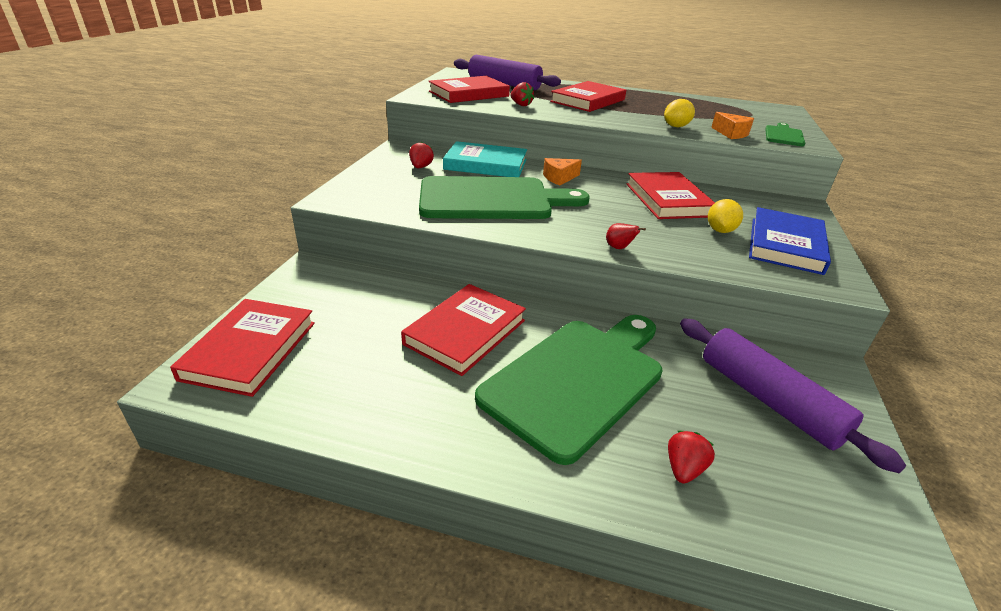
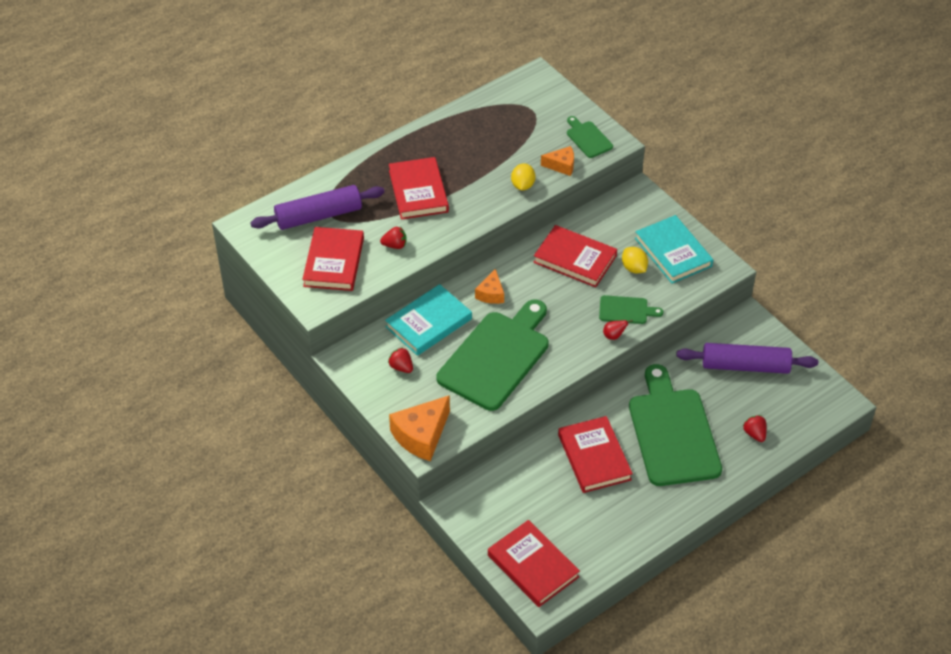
camera: 50 degrees left, 15 degrees up
(348, 194) = (421, 435): none -> orange cheese
(663, 244) = (626, 310): none -> green cutting board
(785, 245) = (673, 252): blue book -> turquoise book

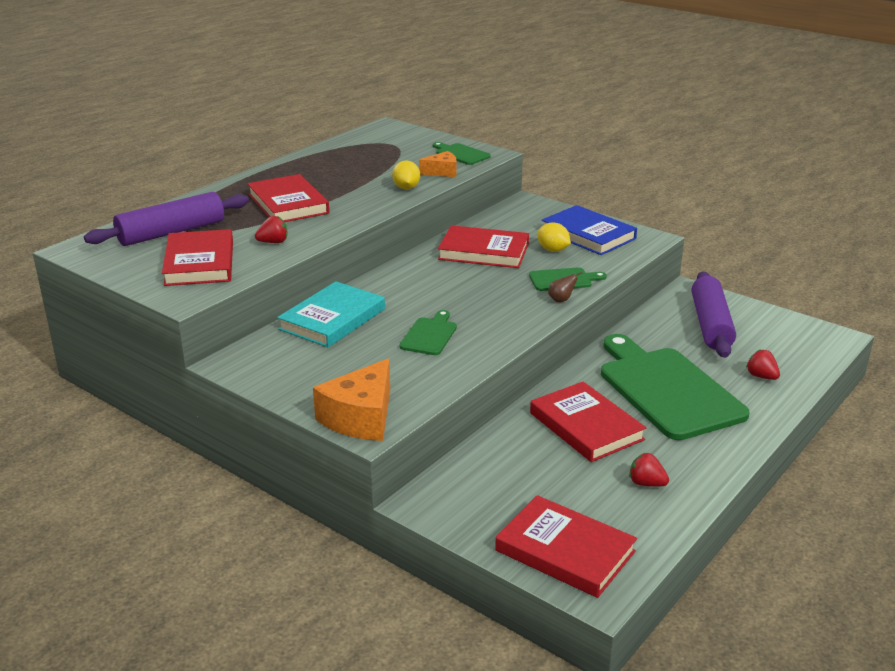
camera: 15 degrees left, 20 degrees down
(401, 367) = (311, 360): red strawberry -> red strawberry (646, 483)
(491, 294) = (399, 287): orange cheese -> none
(496, 357) = (429, 335): green cutting board -> green cutting board, size x0.45
(614, 336) = (561, 300): red pear -> brown pear
(673, 252) = (588, 234): turquoise book -> blue book
(745, 366) = (710, 325): purple rolling pin -> purple rolling pin turned 75 degrees counterclockwise

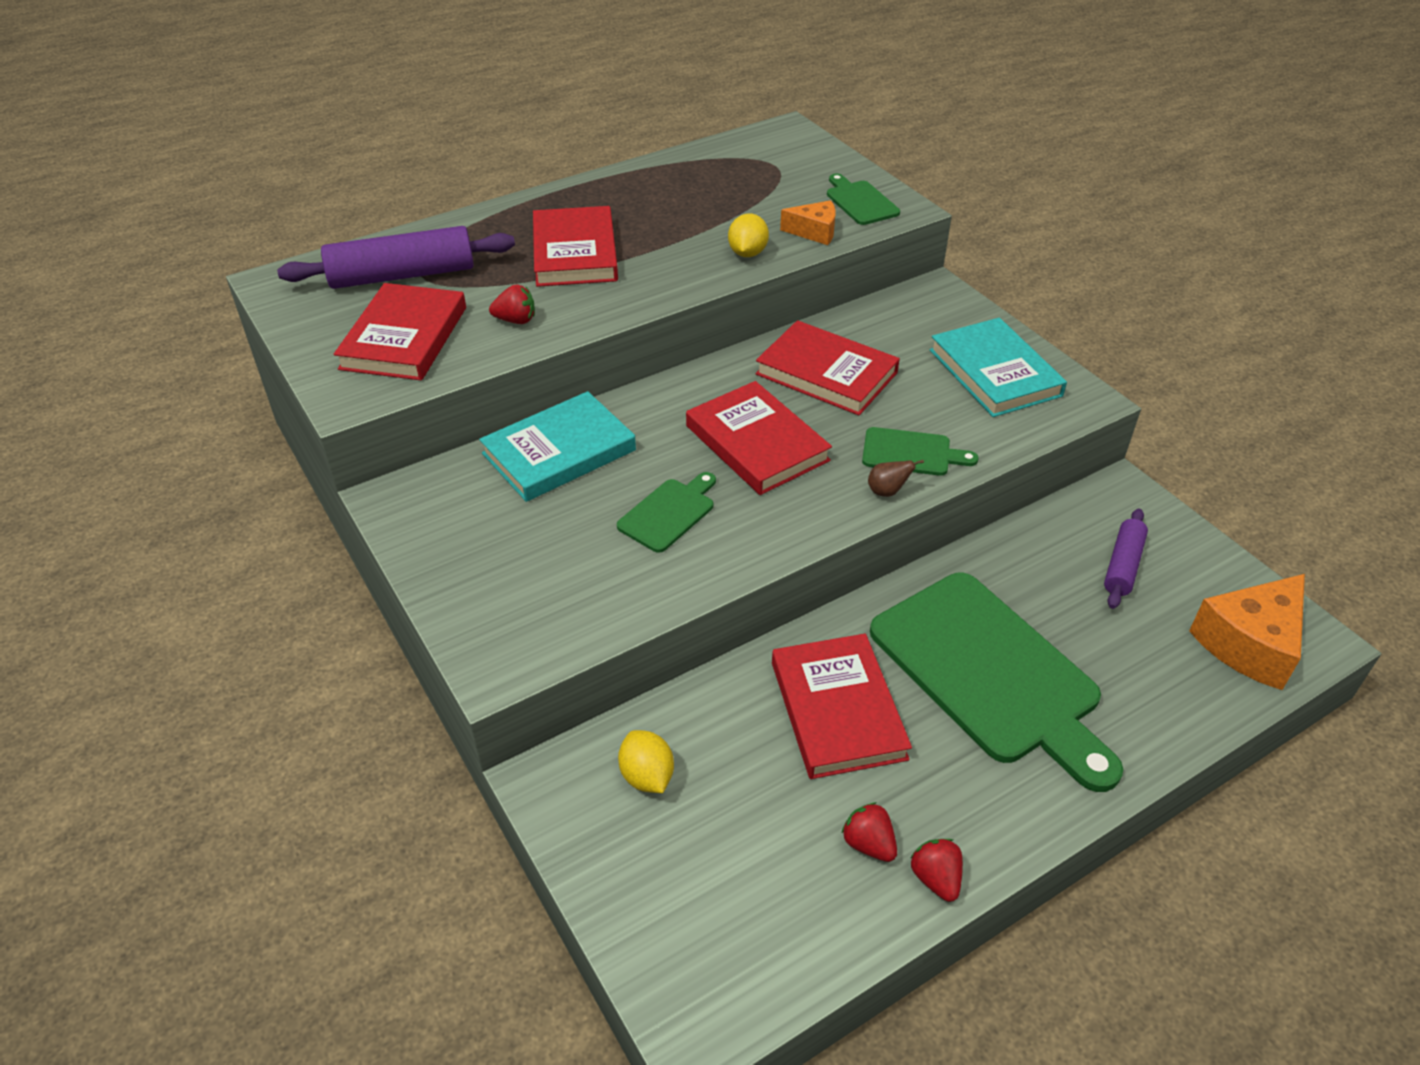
camera: 20 degrees right, 15 degrees up
(361, 418) = (498, 641): orange cheese -> orange cheese (1250, 644)
(553, 250) = (927, 391): yellow lemon -> yellow lemon (647, 776)
(565, 551) = (689, 932): red book -> red book (757, 443)
(588, 234) = (994, 373): blue book -> turquoise book
(666, 389) = (990, 673): green cutting board -> green cutting board turned 150 degrees clockwise
(710, 325) = (1122, 565): purple rolling pin -> purple rolling pin, size x0.57
(761, 376) = (1150, 687): red strawberry -> red strawberry (936, 878)

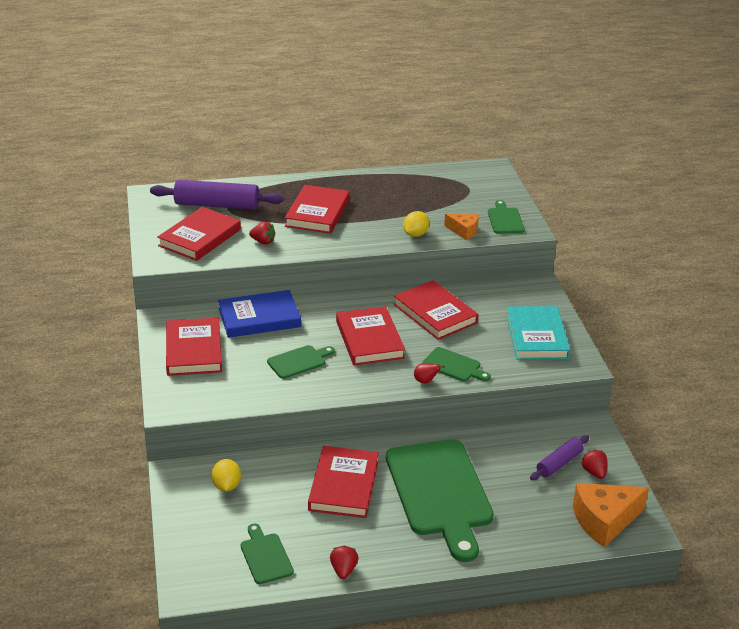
camera: 20 degrees right, 10 degrees down
(480, 542) = (193, 350): none -> red book
(559, 452) = (259, 318): turquoise book -> blue book
(791, 899) = (265, 556): none -> green cutting board
(868, 844) = (319, 546): red strawberry -> red strawberry (594, 472)
(887, 491) = (425, 381): brown pear -> red pear

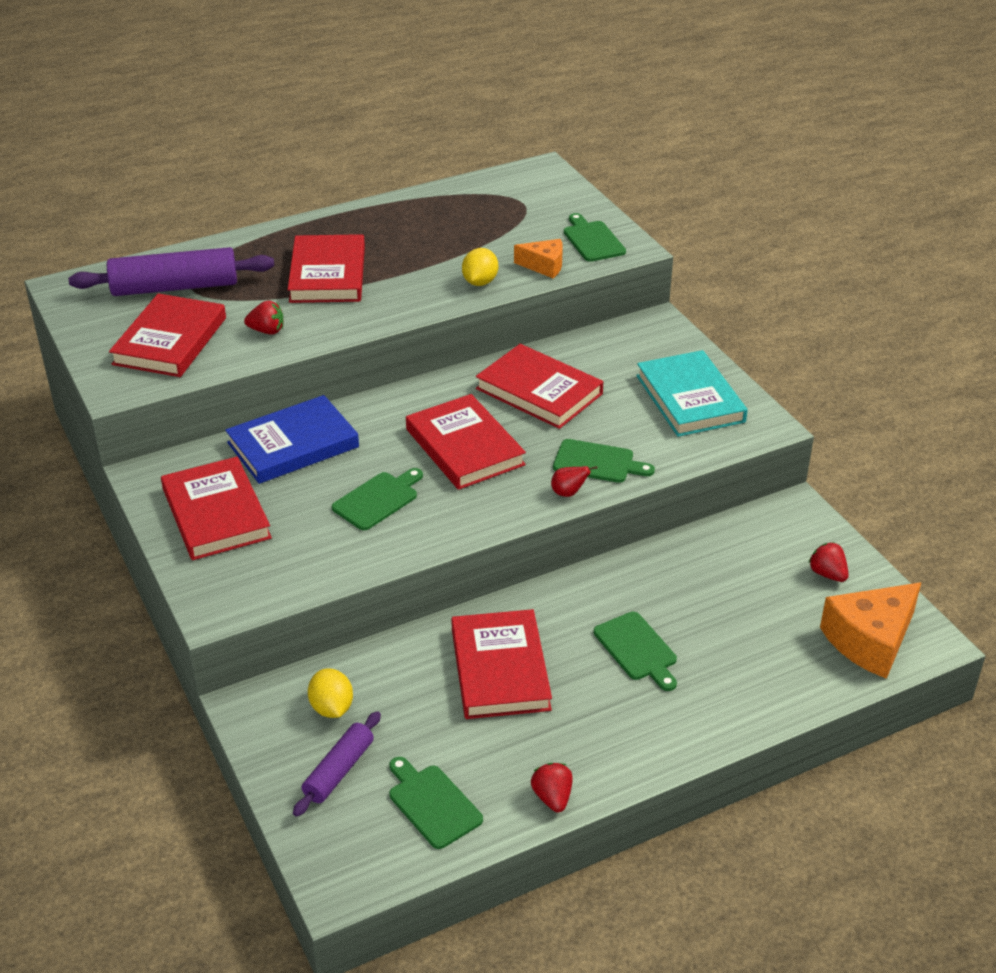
camera: 15 degrees left, 5 degrees up
(440, 492) = (637, 649): green cutting board -> green cutting board, size x0.45
(559, 463) = (777, 571): purple rolling pin -> purple rolling pin (338, 771)

